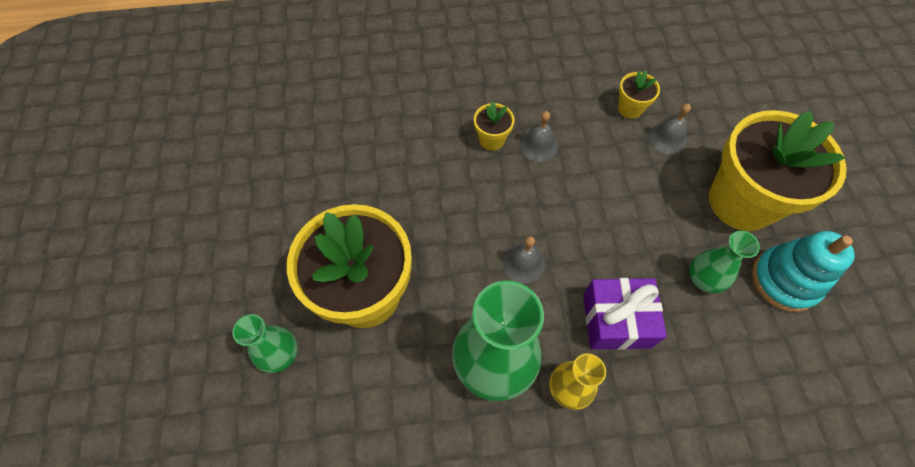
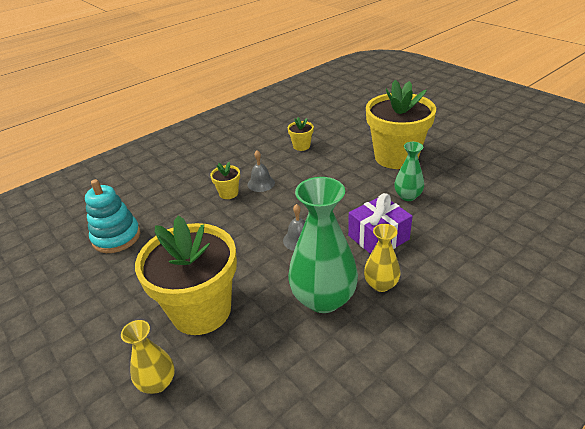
camera: 30 degrees left, 25 degrees down
(280, 354) = (157, 382): green vase -> yellow vase
(668, 138) = (333, 149): grey bell -> none
(784, 280) = (448, 177): turquoise stacking toy -> turquoise stacking toy (116, 237)

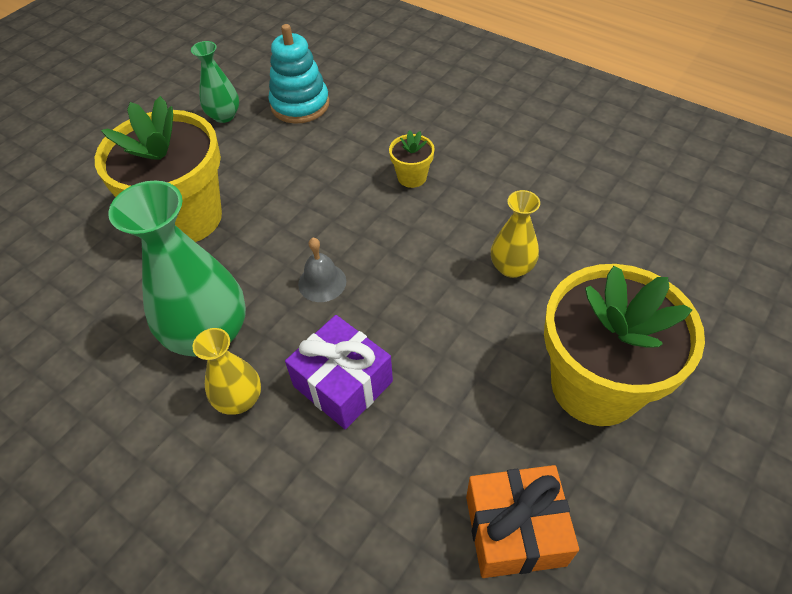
camera: 75 degrees right, 15 degrees up
(157, 382) = (91, 215): yellow vase -> yellow vase (511, 267)
(261, 183) = (447, 206): grey bell -> none
(301, 146) = (575, 231): yellow flower pot -> none
(407, 196) = (467, 417): green vase -> green vase (224, 116)
(469, 191) = (515, 530): none -> orange gift

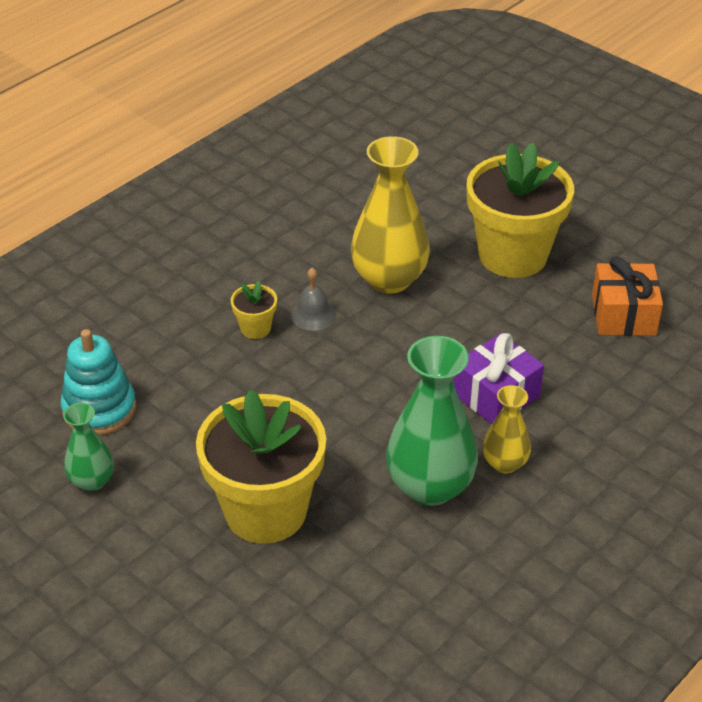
camera: 85 degrees left, 10 degrees down
(322, 282) = (381, 403): grey bell -> grey bell (313, 315)
(511, 267) = (389, 279): yellow vase -> yellow vase, size x1.85

